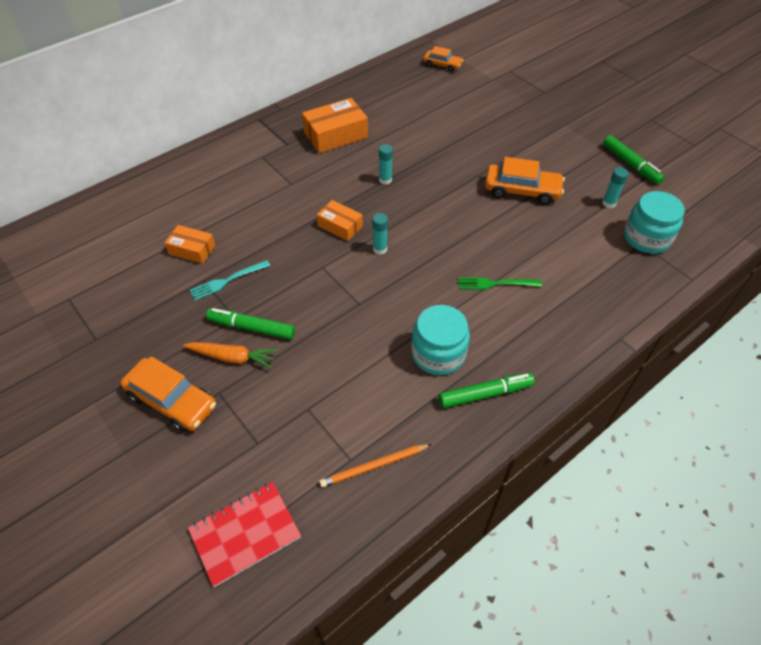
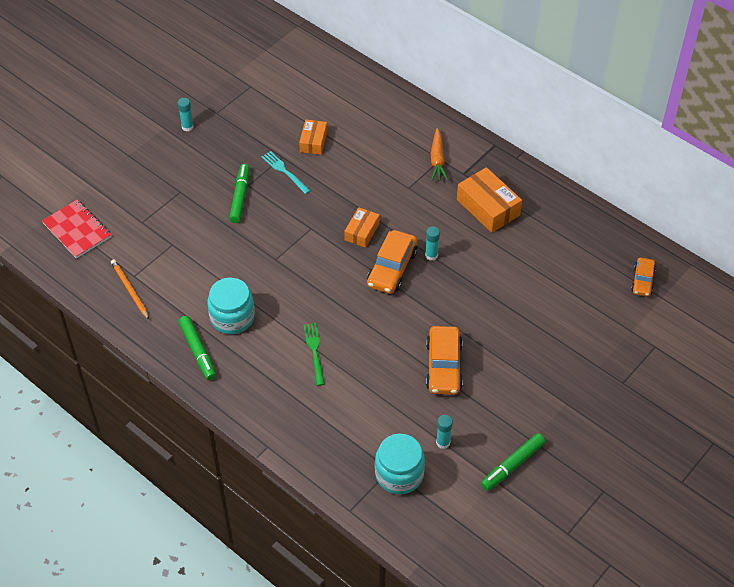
camera: 80 degrees right, 0 degrees up
(172, 401) = (170, 168): orange car -> orange car (392, 268)
(232, 357) = (211, 192): orange carrot -> orange carrot (437, 160)
(380, 249) = (339, 264): turquoise glue stick -> turquoise glue stick (187, 127)

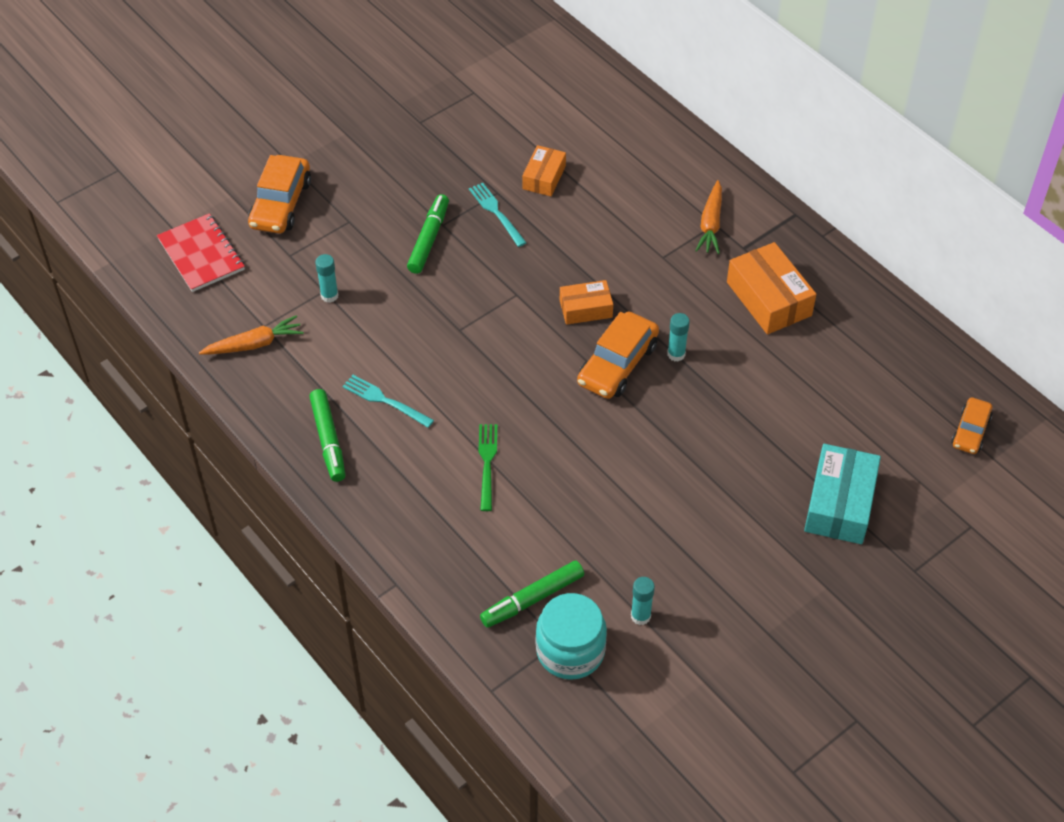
camera: 10 degrees right, 0 degrees up
(130, 290) = (254, 344): orange pencil -> orange carrot
(187, 127) = (377, 136): turquoise glue stick -> turquoise glue stick (329, 296)
(232, 317) = (384, 400): turquoise jar -> turquoise fork
(362, 232) = (585, 309): orange box -> orange box turned 45 degrees clockwise
(443, 366) = (662, 510): orange car -> orange car (281, 204)
(512, 465) = (732, 663): green marker -> green marker (532, 599)
(563, 344) = (839, 503): none -> turquoise box

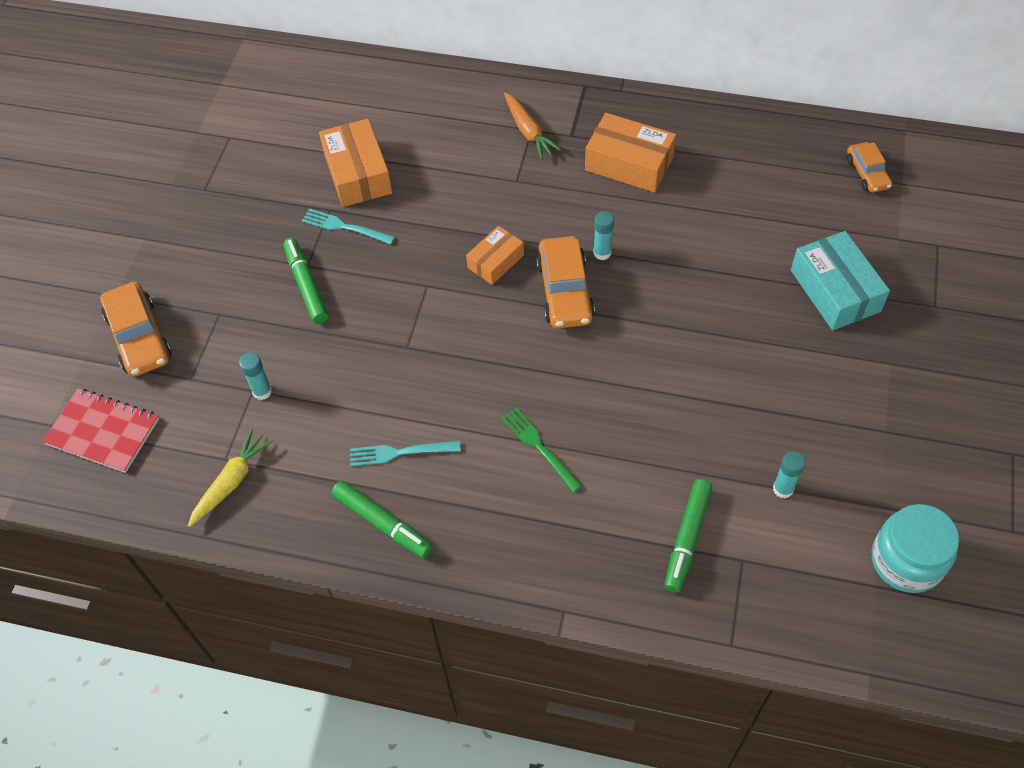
camera: 35 degrees left, 5 degrees up
(254, 344) = (231, 482): orange carrot -> yellow carrot
(544, 177) = (357, 173): orange box -> orange box, size x1.63
(570, 651) = (759, 560): turquoise jar -> turquoise jar (906, 560)

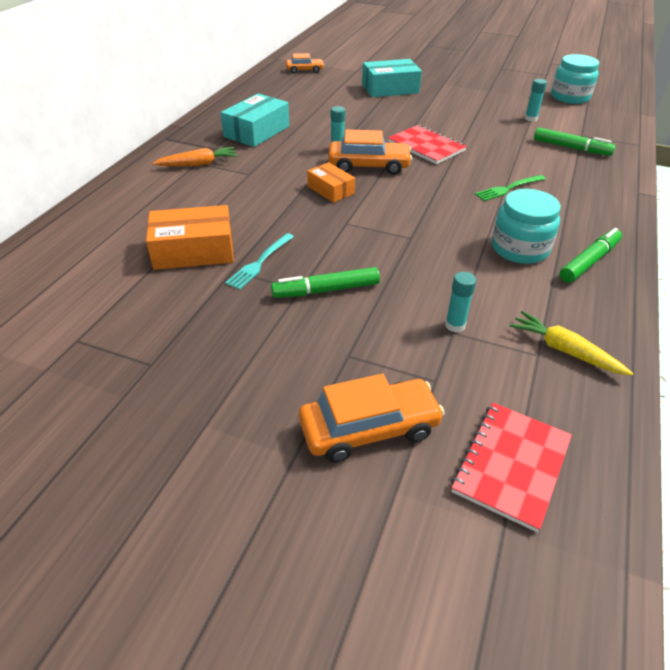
camera: 85 degrees left, 15 degrees down
(399, 453) = (519, 248): turquoise fork -> turquoise jar
(629, 163) = (256, 131): orange box -> turquoise box
(638, 350) = (426, 146): none -> red notebook

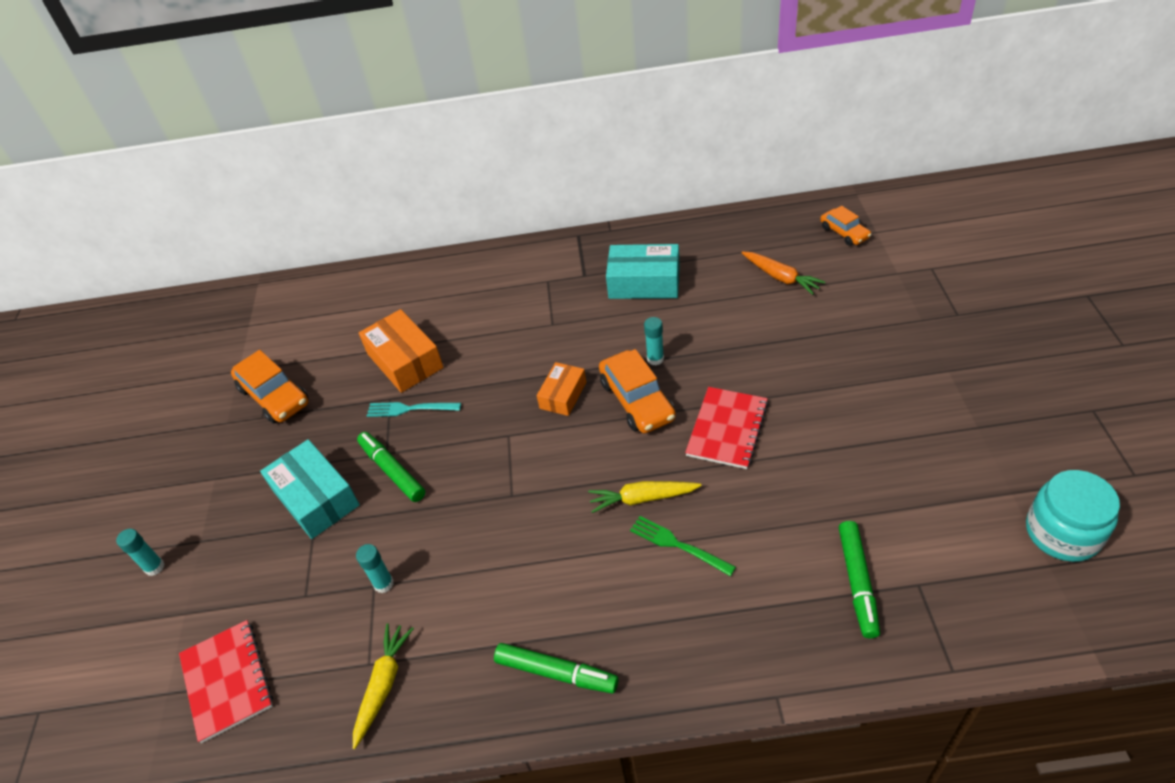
camera: 70 degrees right, 5 degrees up
(198, 164) = (545, 283): orange carrot -> orange carrot (781, 277)
(369, 428) = (238, 573): orange car -> orange car (274, 396)
(390, 89) = (869, 328): turquoise box -> turquoise box (315, 498)
(459, 189) = (642, 499): none -> yellow carrot
(511, 465) = (227, 681): red notebook -> red notebook turned 60 degrees clockwise
(519, 248) = (545, 596): turquoise jar -> none
(530, 119) = (918, 507): turquoise glue stick -> turquoise glue stick (154, 567)

